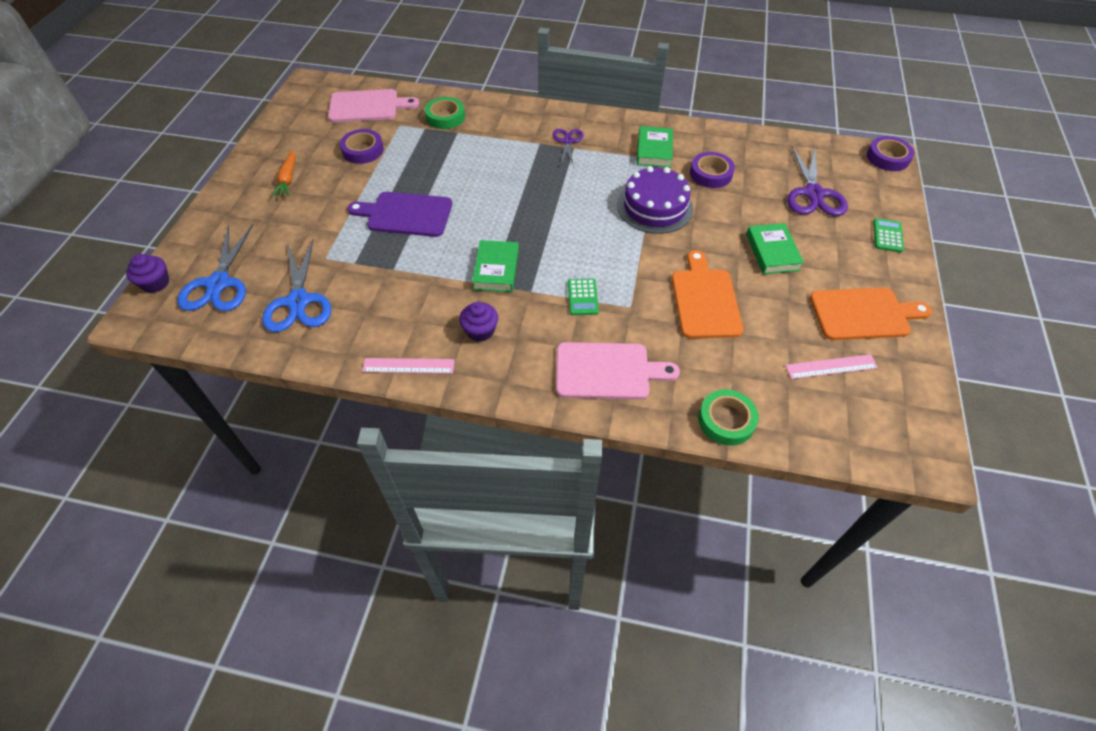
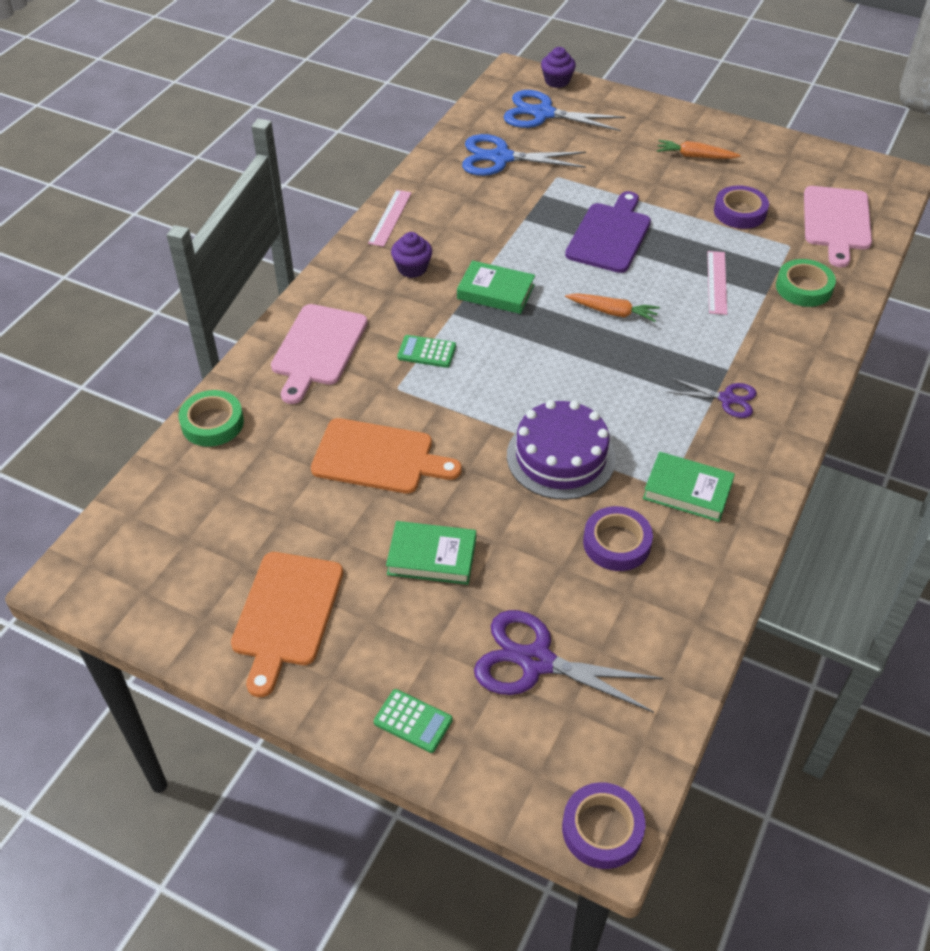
camera: 105 degrees right, 5 degrees down
(500, 201) = (612, 312): none -> orange carrot
(831, 367) = (228, 542): pink ruler -> pink ruler (716, 282)

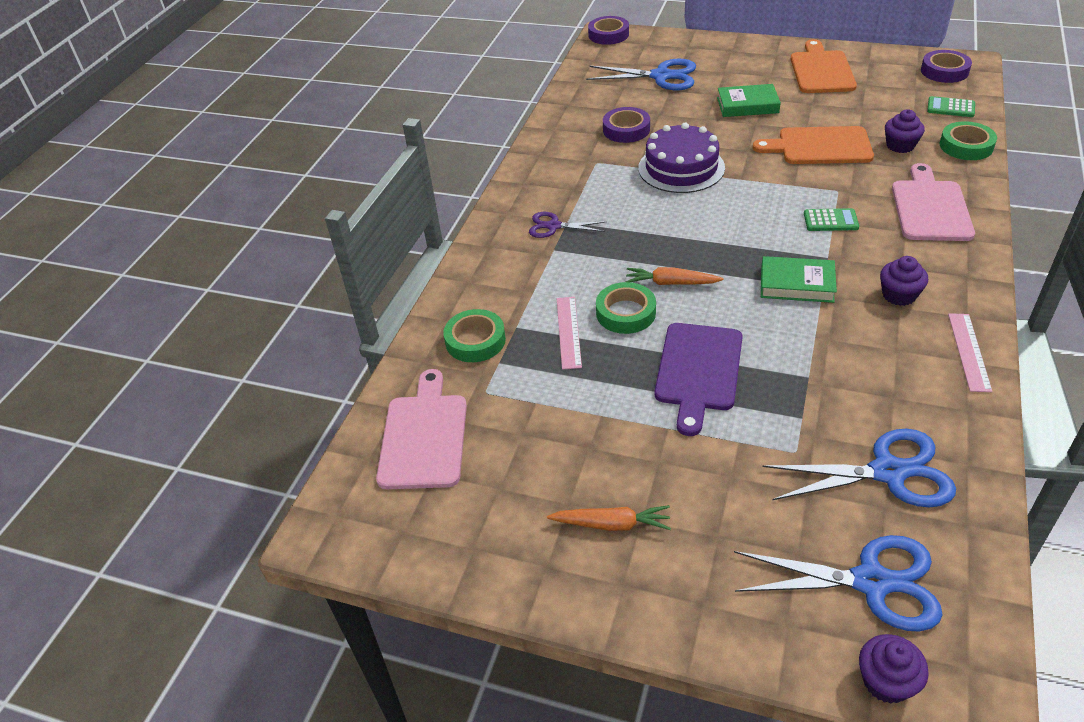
camera: 175 degrees right, 5 degrees down
(285, 439) = (900, 145): none -> purple cupcake
(413, 721) = (720, 48): green calculator -> green calculator (950, 108)
(536, 661) = (661, 76): purple scissors -> blue scissors
(662, 291) = (625, 313): none -> green tape
(687, 491) = (581, 163): green book -> none
(740, 212) = (545, 431): purple tape -> purple tape (944, 71)

